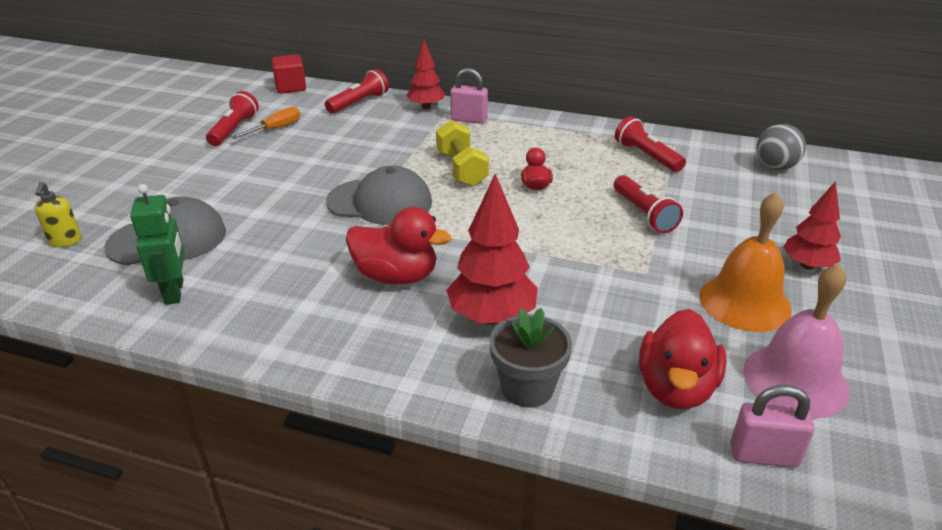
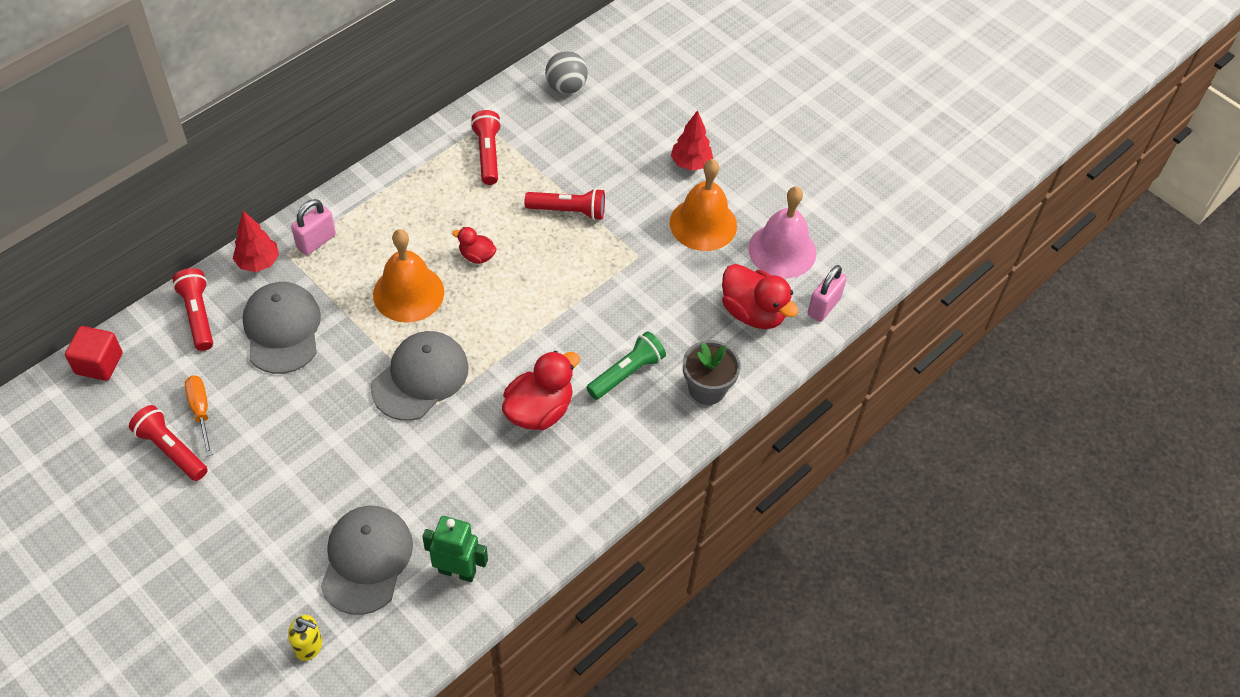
camera: 65 degrees left, 20 degrees up
(375, 133) = (282, 329): none -> grey cap
(461, 169) = (408, 293): yellow dumbbell -> orange bell
(491, 317) = (626, 373): red tree -> green flashlight
(646, 156) = (487, 154): red flashlight -> red flashlight turned 90 degrees clockwise

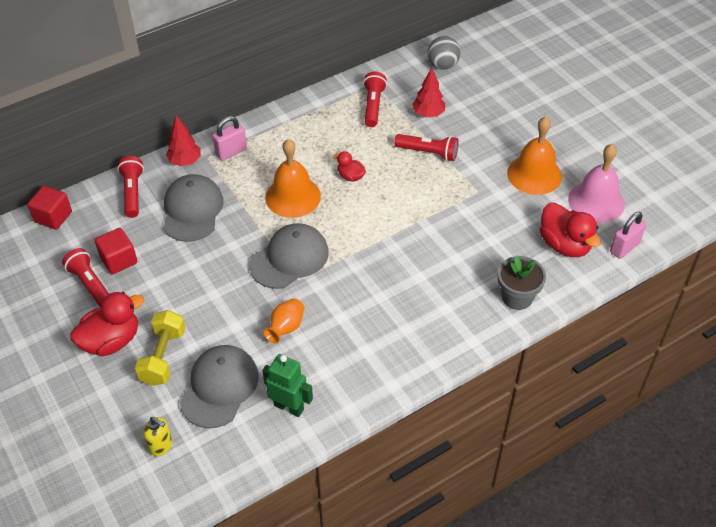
camera: 15 degrees right, 5 degrees down
(200, 411) = (119, 260): orange screwdriver -> red cube
(287, 531) = (163, 357): none -> yellow dumbbell
(433, 470) = (286, 328): none -> orange vase
(539, 410) = (378, 295): red duck -> red duck (111, 341)
(626, 373) = (453, 277): green flashlight -> none
(690, 163) = (531, 129): red tree -> red tree (428, 114)

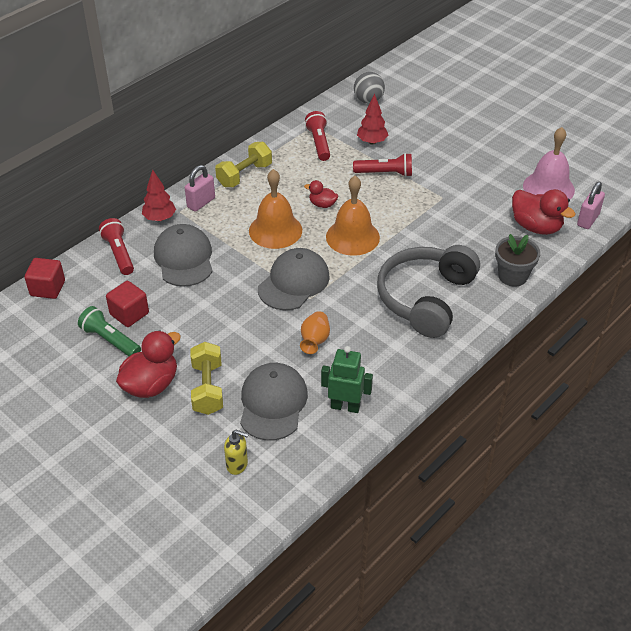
camera: 15 degrees left, 5 degrees down
(91, 285) = (110, 340): red flashlight -> green flashlight
(285, 129) = (244, 175): none -> yellow dumbbell
(416, 304) = (426, 298): none -> grey headphones
(534, 174) = (486, 175): orange bell -> orange bell (352, 237)

